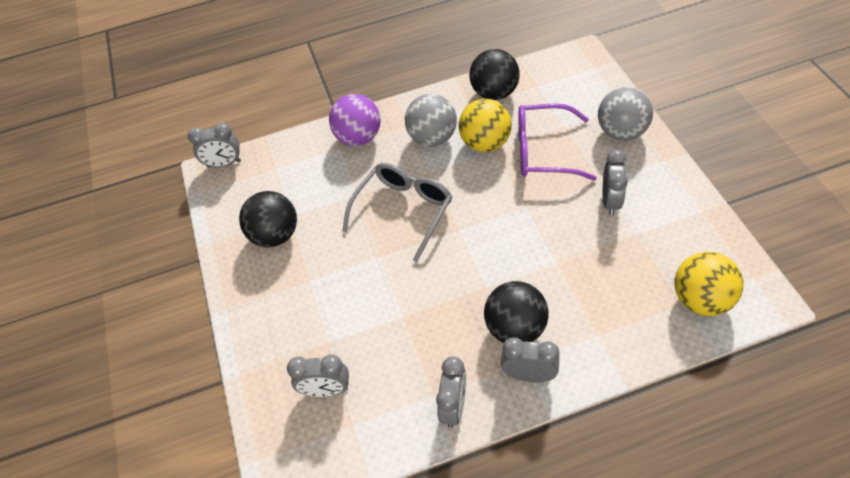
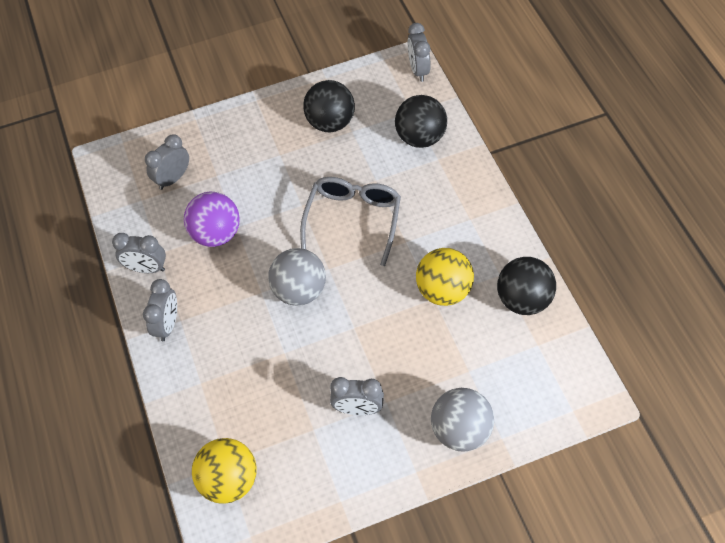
camera: 85 degrees right, 5 degrees up
(326, 390) = (173, 178): grey clock -> grey clock turned 45 degrees clockwise
(359, 137) = (452, 175): purple ball -> purple ball (216, 234)
(403, 211) = (353, 220): grey glasses -> grey glasses turned 105 degrees counterclockwise
(432, 138) = (452, 241): grey ball -> grey ball (299, 290)
(515, 328) = (214, 315): black ball -> black ball (420, 137)
(544, 151) = (431, 348): purple glasses -> none

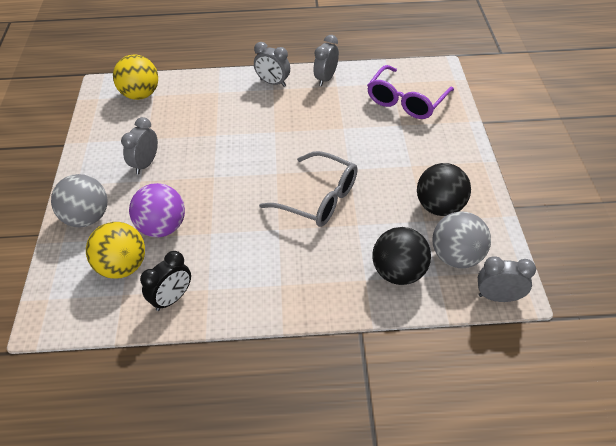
camera: 105 degrees right, 10 degrees down
(173, 178) = (406, 101): grey clock -> purple glasses
(216, 234) = (341, 116): purple ball -> purple ball (162, 227)
(299, 290) = (264, 152): grey ball -> grey ball (456, 257)
(443, 290) = (214, 242): yellow ball -> yellow ball (122, 267)
(523, 299) = (172, 299): black ball -> black clock

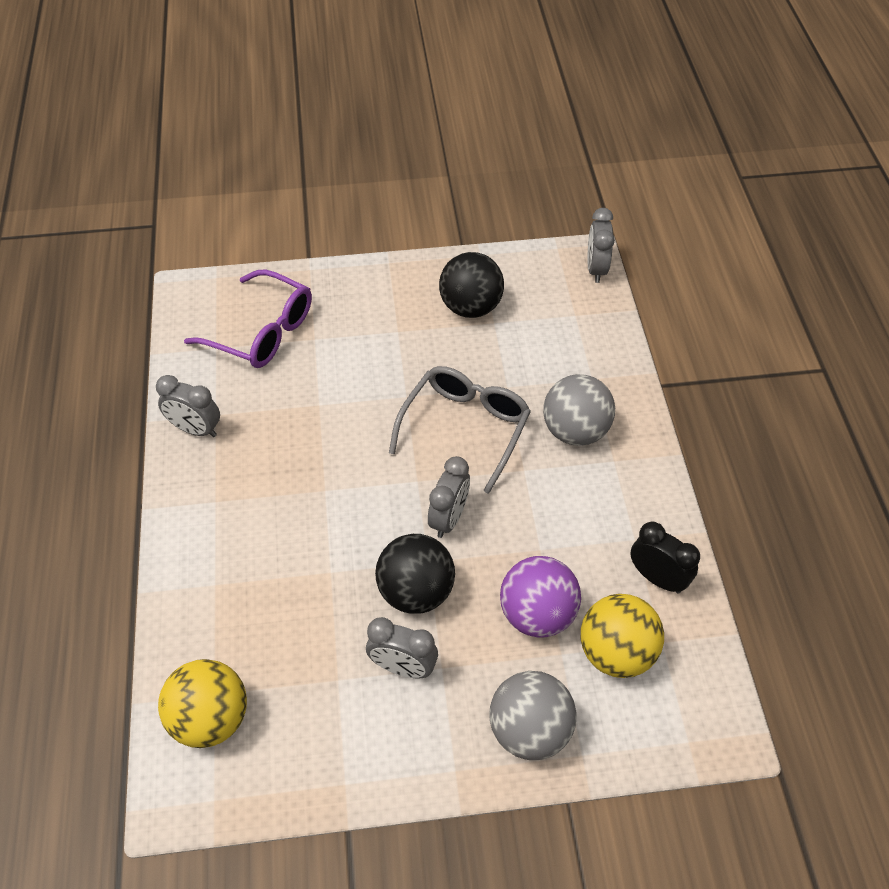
camera: 95 degrees left, 5 degrees up
(273, 83) = (198, 502): grey clock -> grey clock (448, 518)
(398, 272) = (577, 348): black ball -> black ball (416, 592)
(456, 257) = (546, 297): grey ball -> grey ball (575, 431)

